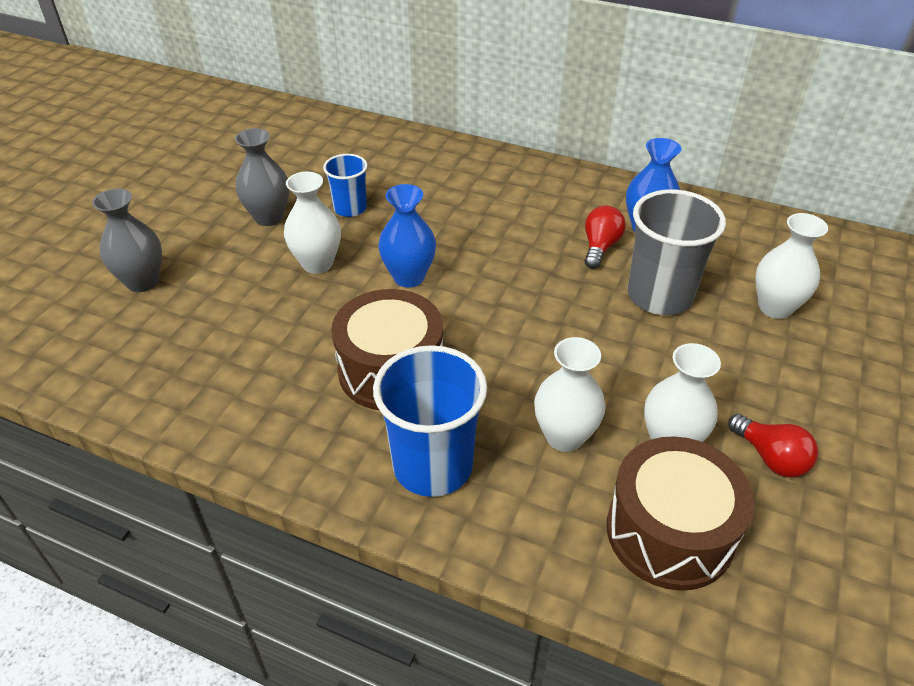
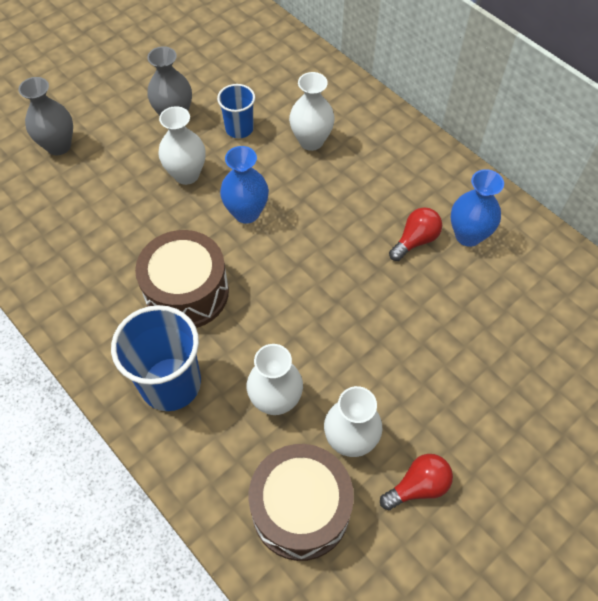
camera: 25 degrees right, 15 degrees up
(659, 296) = (432, 307): grey cup -> none
(770, 457) = (418, 486): red light bulb -> red light bulb turned 105 degrees counterclockwise
(775, 307) = (523, 357): white vase -> white vase (311, 141)

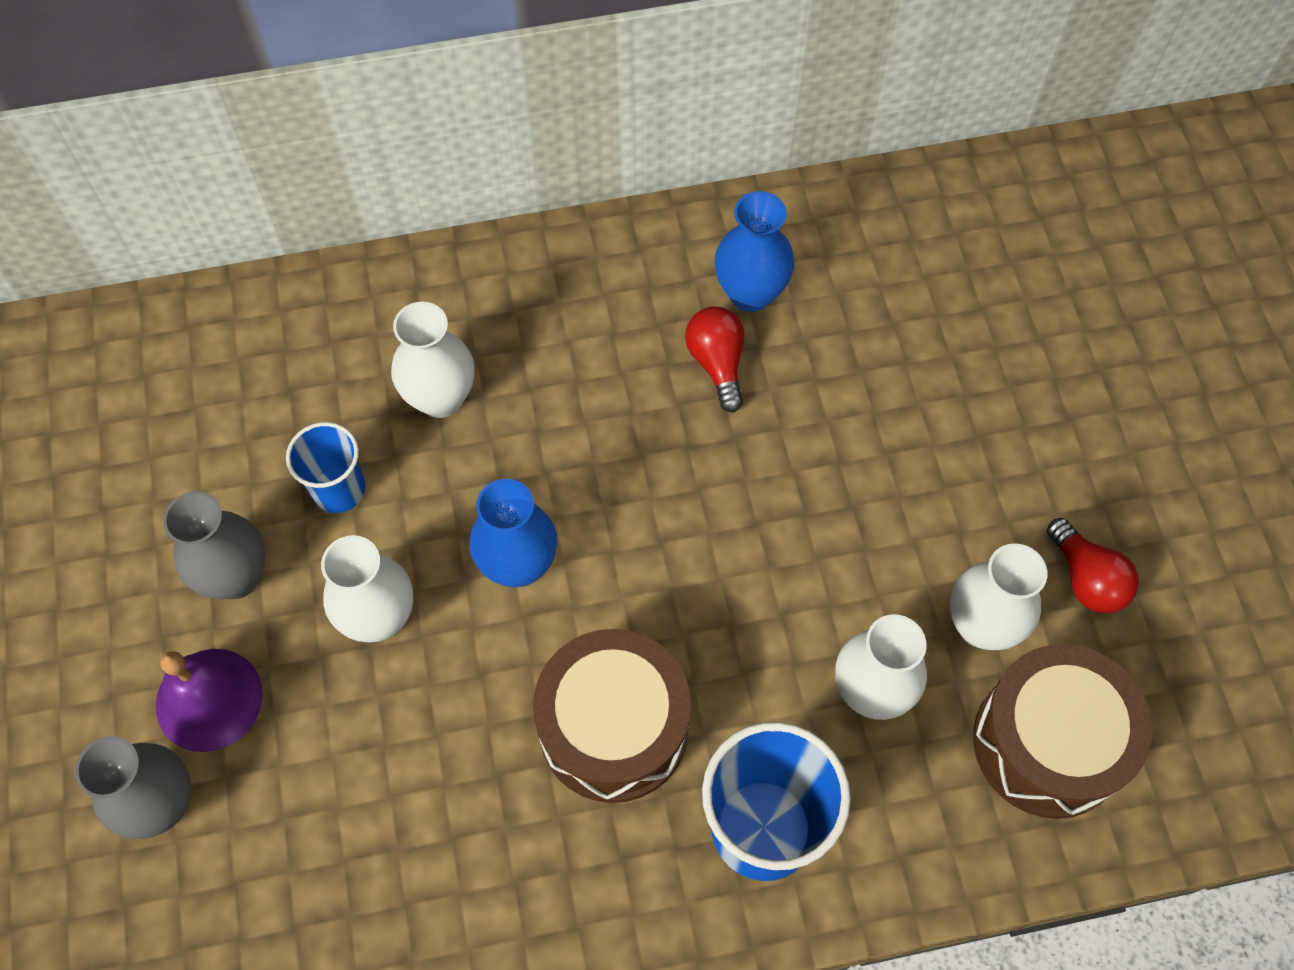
camera: 60 degrees left, 5 degrees up
(113, 136) = (209, 699): none -> purple bell
(418, 486) = (1086, 579): red light bulb -> red light bulb turned 150 degrees clockwise

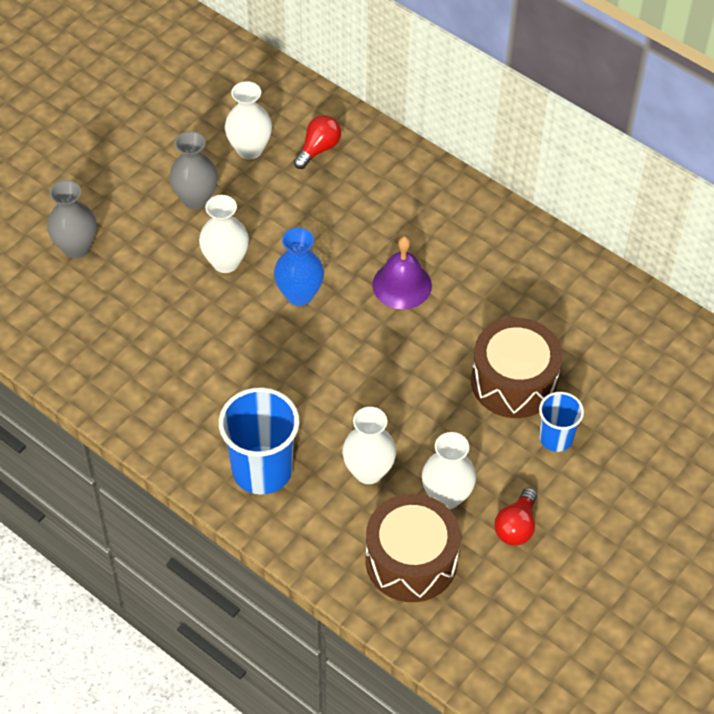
camera: 50 degrees right, 10 degrees down
(209, 699) = (134, 230): purple bell -> purple bell (402, 285)
(339, 489) = (271, 205): blue cup -> blue cup (556, 438)
(441, 398) = (352, 209): white vase -> white vase (249, 149)
(613, 728) = (256, 382): brown drum -> brown drum (514, 382)
(717, 363) = (480, 301): red light bulb -> red light bulb (318, 149)
(750, 293) = (533, 289): blue vase -> none

